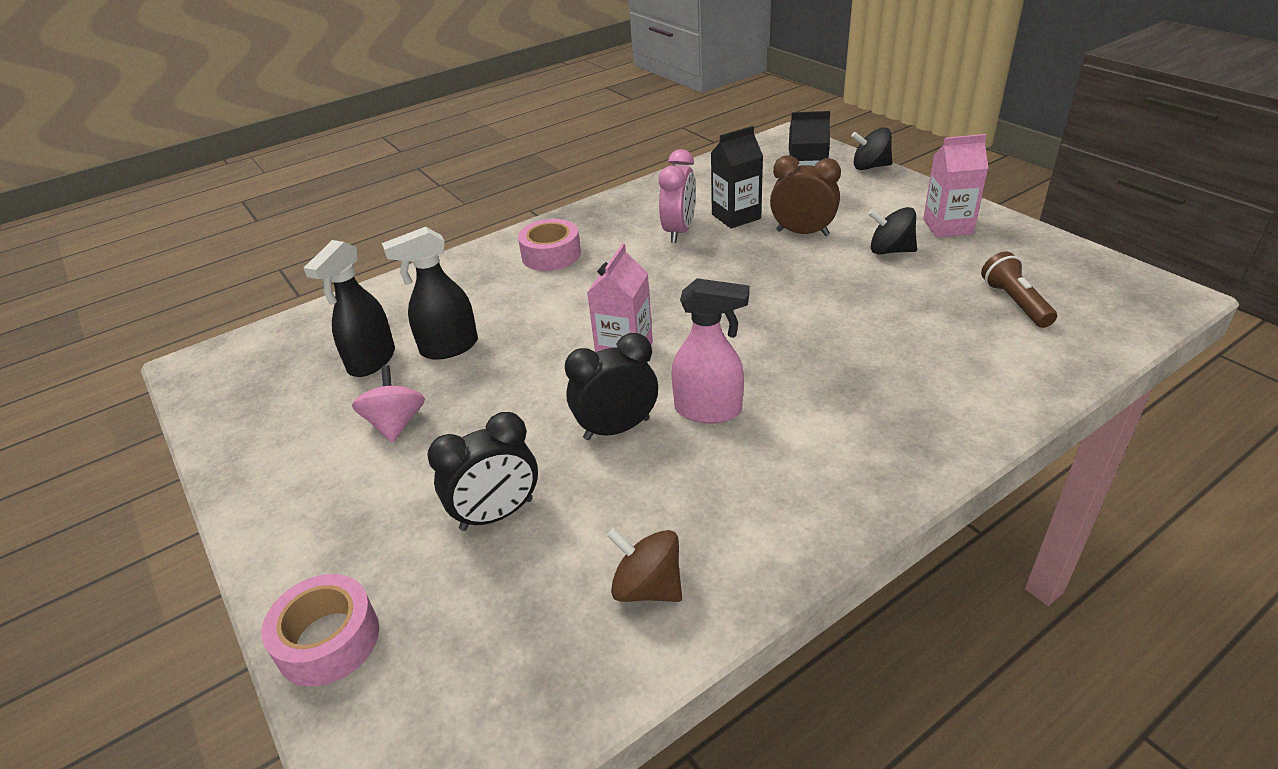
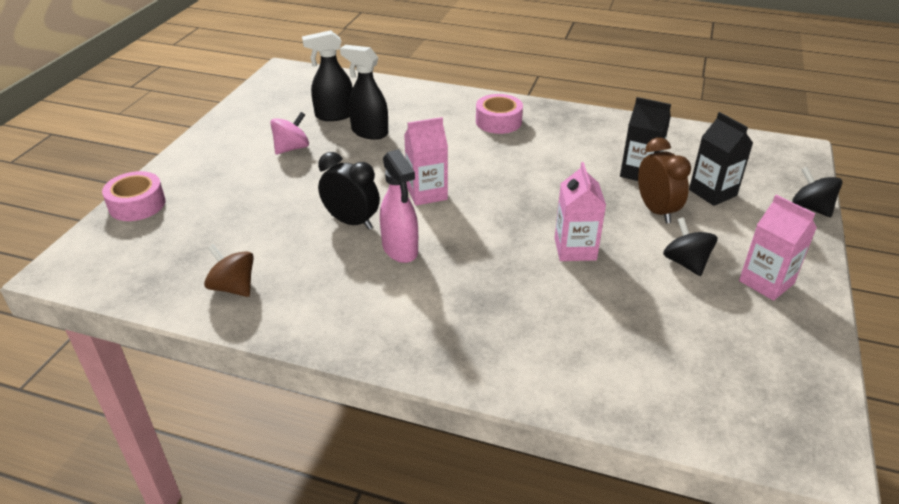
camera: 50 degrees right, 0 degrees up
(497, 514) = (250, 213): black clock -> none
(647, 587) = (233, 287): brown spinning top -> brown spinning top turned 45 degrees counterclockwise
(679, 231) = (587, 157): pink clock -> none
(817, 298) = (575, 249): none -> pink carton
(1014, 303) = (688, 356): brown flashlight -> none

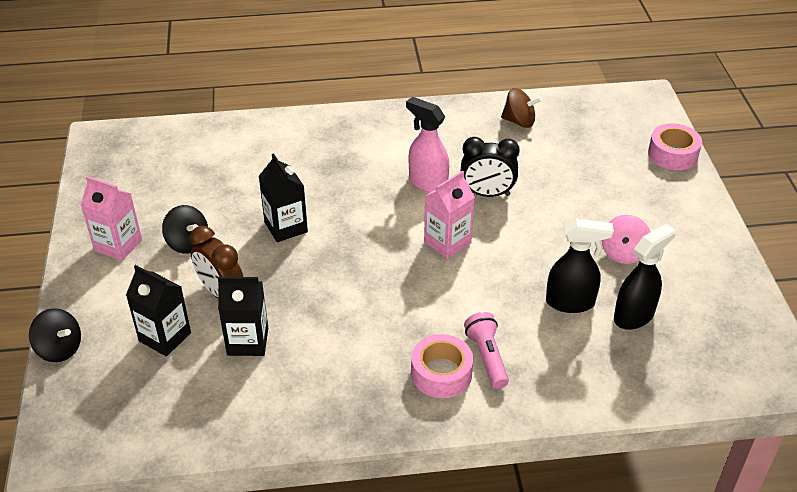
camera: 155 degrees right, 5 degrees up
(459, 121) = (487, 357): none -> pink flashlight
(575, 249) = (286, 227): pink carton -> black carton

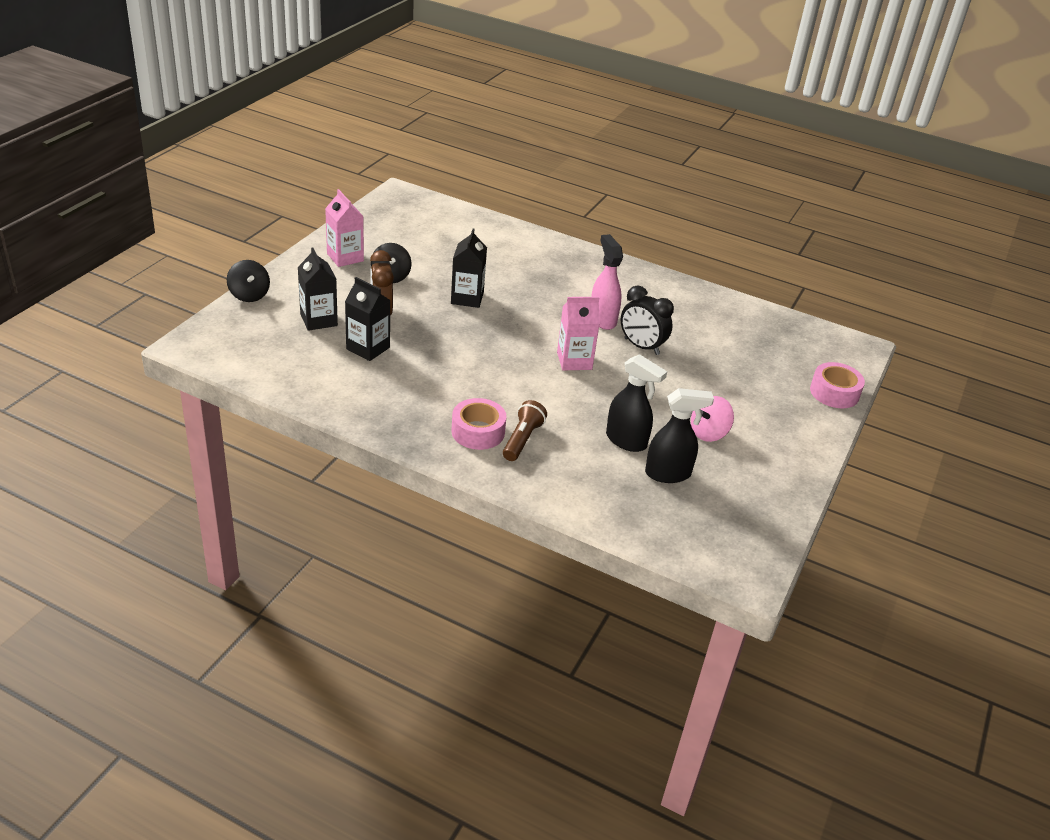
camera: 30 degrees right, 5 degrees down
(487, 357) = (522, 439): pink flashlight -> brown flashlight
(519, 121) = (724, 314): brown spinning top -> none

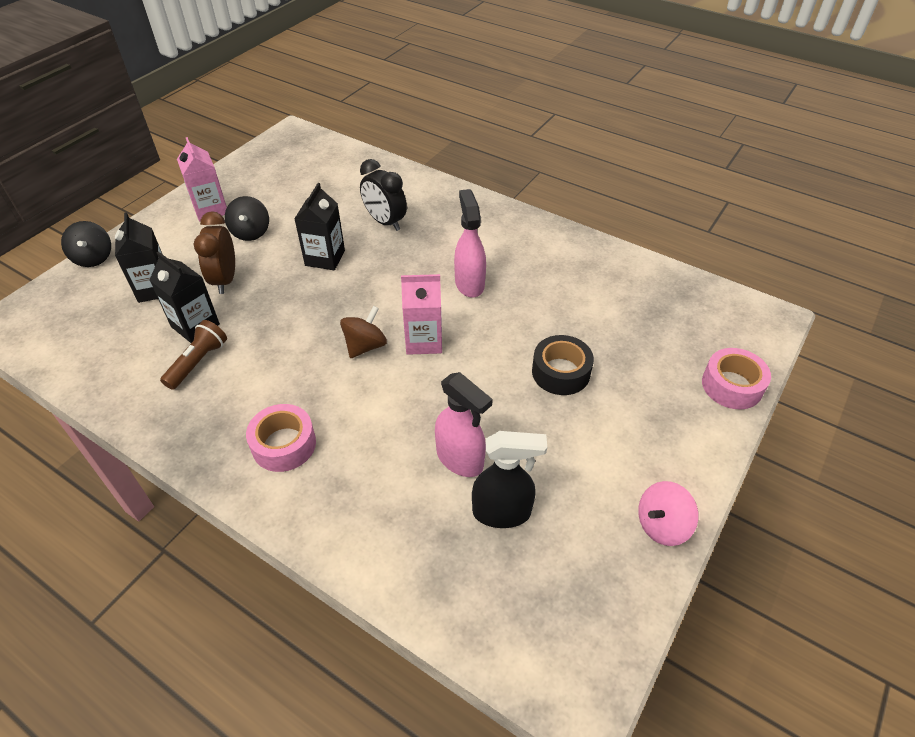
camera: 10 degrees right, 10 degrees up
(522, 439) = (333, 457): brown flashlight -> brown flashlight (198, 362)
(524, 364) = (365, 346): none -> brown spinning top
(626, 441) = (460, 459): black spray bottle -> pink spray bottle
(641, 346) = (506, 320): black clock -> black clock (385, 222)
(695, 383) = (560, 372): none -> black tape
(708, 433) = (565, 447): pink spinning top -> pink spinning top (662, 525)

